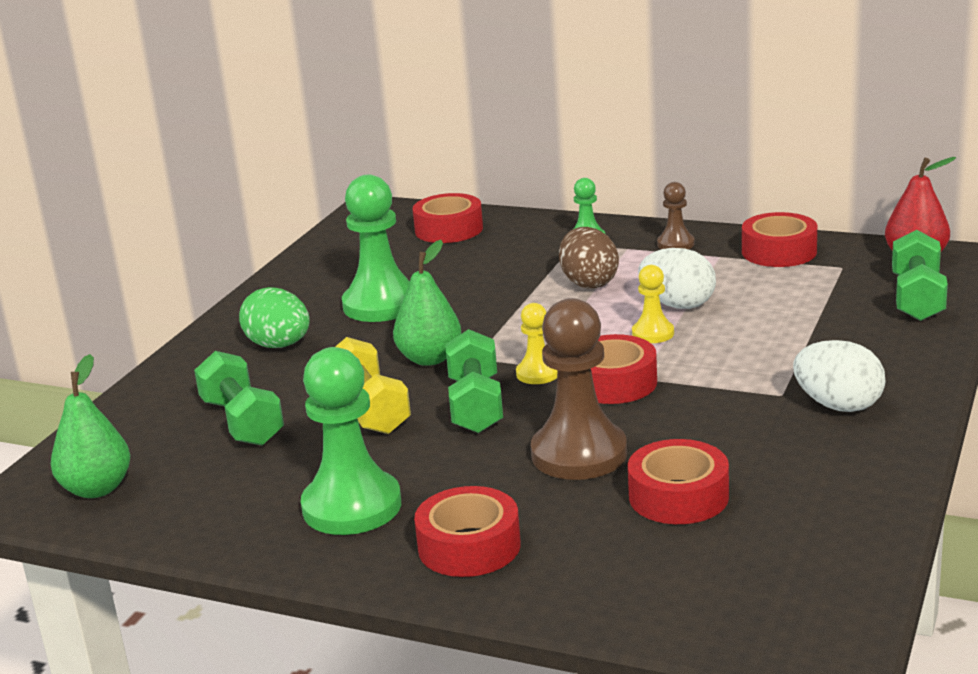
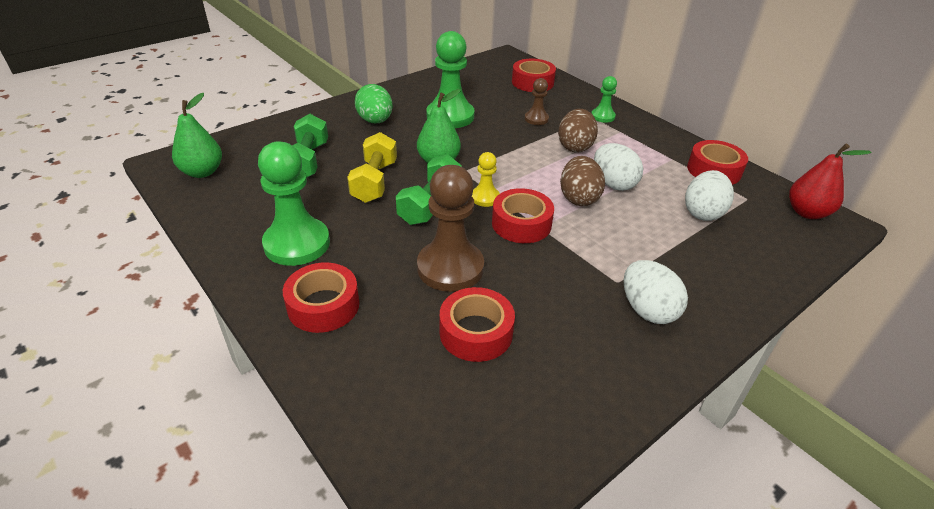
camera: 25 degrees right, 15 degrees up
(653, 333) = (578, 198): yellow pawn -> brown egg
(675, 244) = (652, 140): brown pawn -> brown pawn (536, 119)
(807, 297) = (703, 212): none -> white egg
(917, 298) = (781, 245): green dumbbell -> none

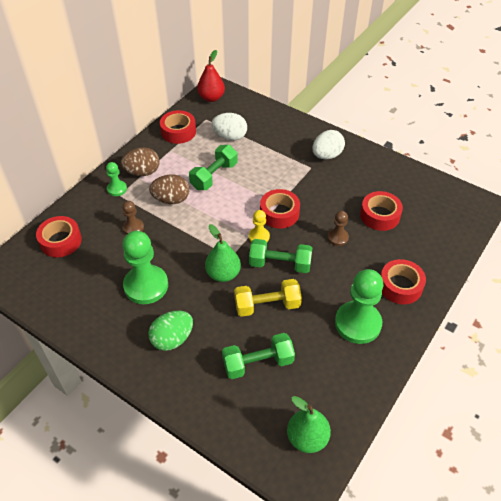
camera: 105 degrees left, 10 degrees up
(450, 268) = (337, 237): brown pawn -> brown pawn, size x0.51
(578, 198) = (238, 190): brown egg -> brown egg (142, 172)
(613, 184) = (214, 176): white egg -> green dumbbell

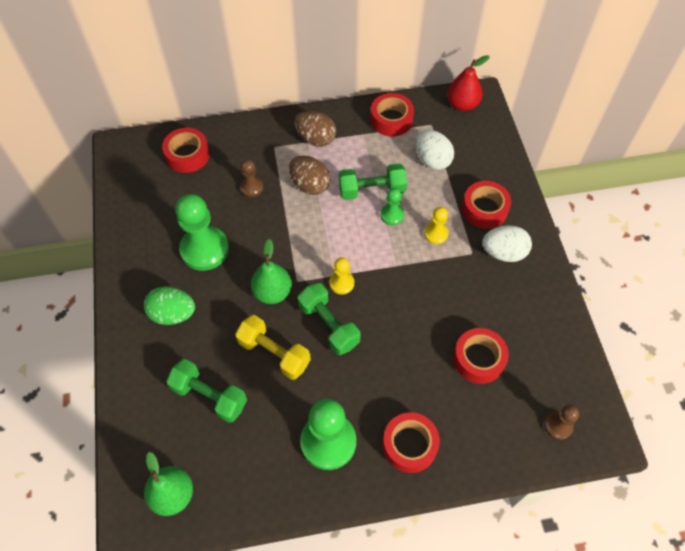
camera: 45 degrees right, 10 degrees up
(117, 189) = (278, 139): green pawn -> green pawn (392, 215)
(279, 172) = (436, 233): none -> yellow pawn
(279, 213) = (386, 276): red tape -> red tape (484, 209)
(337, 237) = (410, 345): brown pawn -> brown pawn (558, 425)

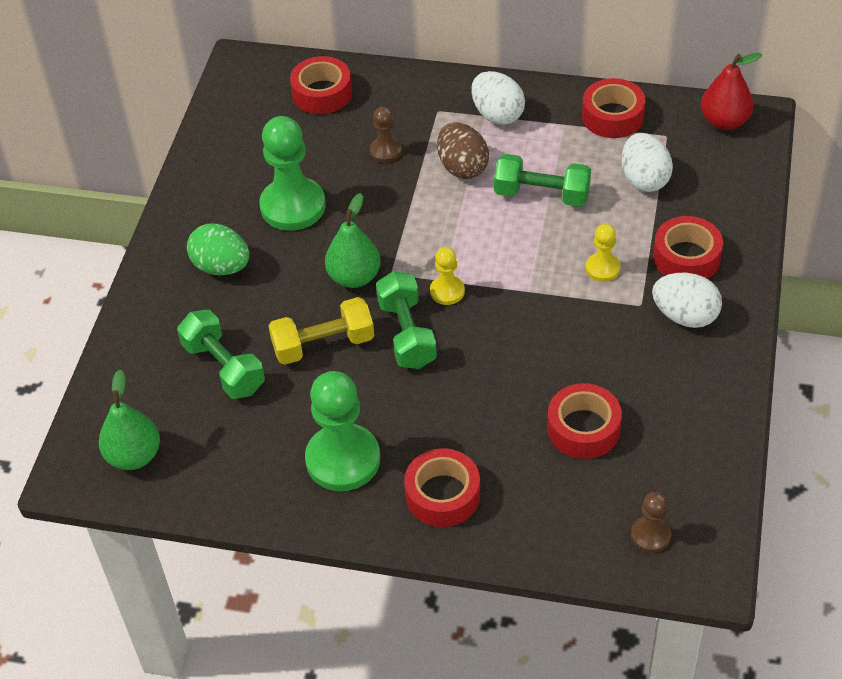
camera: 25 degrees right, 10 degrees down
(274, 353) = (323, 345): yellow dumbbell -> yellow dumbbell turned 75 degrees counterclockwise
(316, 139) = (497, 115): brown egg -> white egg
(392, 215) = (554, 231): green pawn -> none

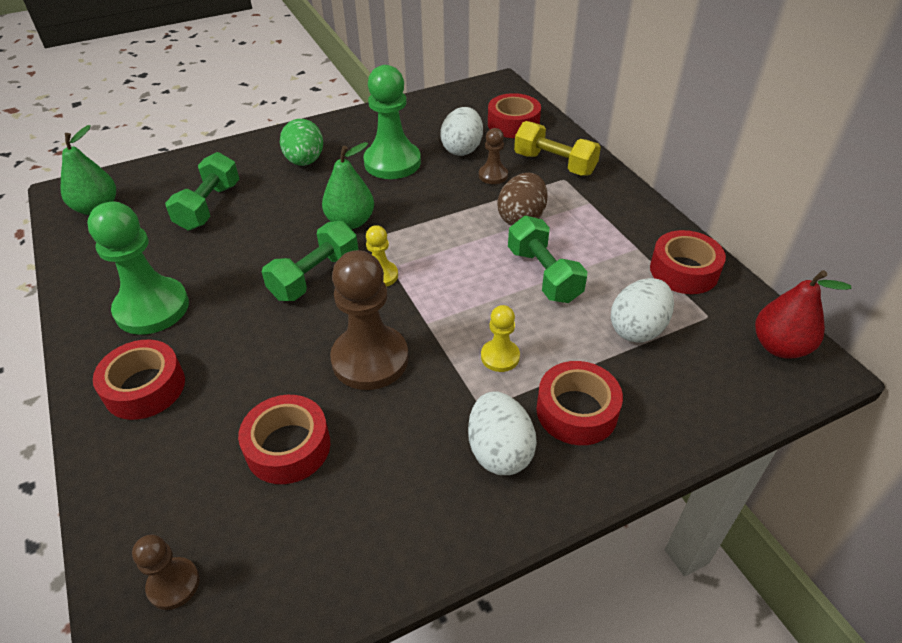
camera: 50 degrees right, 5 degrees down
(323, 345) = (268, 240): yellow dumbbell -> yellow dumbbell (554, 164)
(497, 115) = (599, 208): white egg -> white egg (462, 149)
(538, 343) = (370, 359): none -> brown pawn

